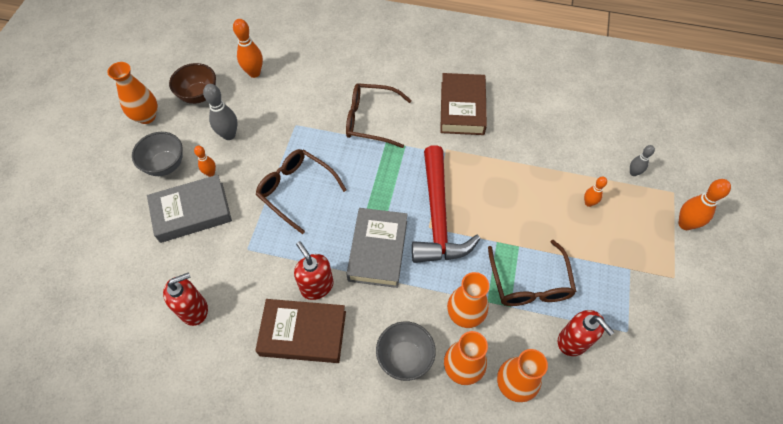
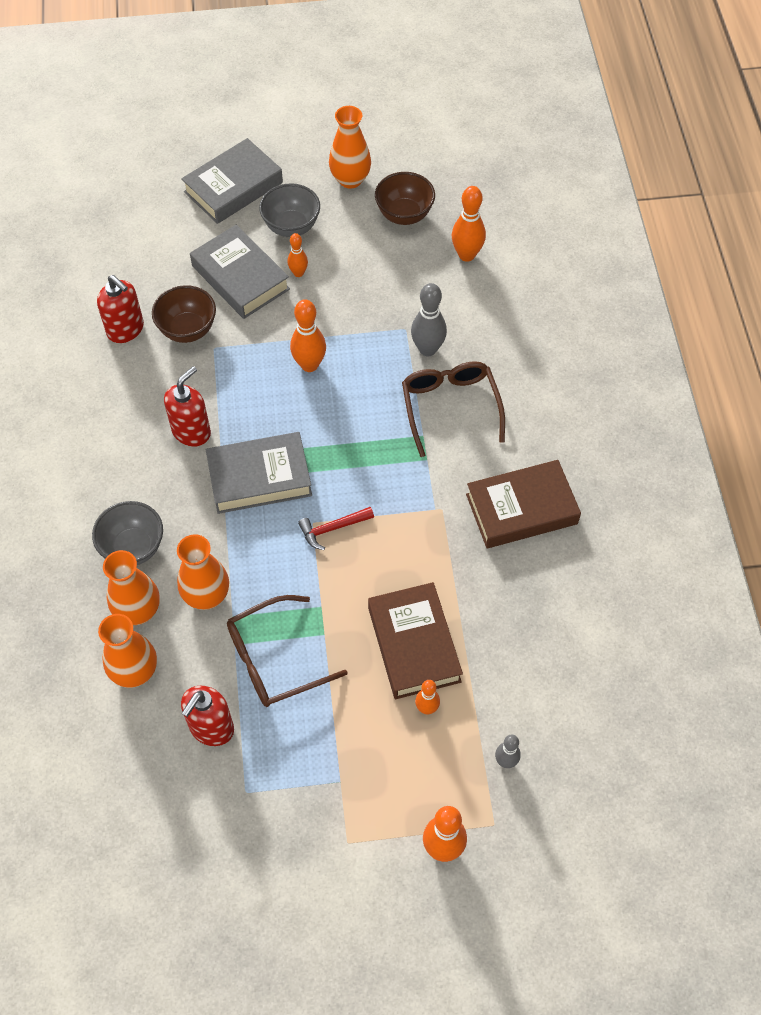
camera: 70 degrees right, 0 degrees up
(101, 192) = (233, 187): none -> grey book
(220, 263) = (188, 330): none -> brown bowl
(229, 135) = (359, 268): grey bowling pin -> grey bowling pin (427, 349)
(296, 190) = (309, 365): brown glasses -> orange bowling pin
(303, 333) = (131, 439): brown book -> brown book (414, 644)
(438, 216) = (333, 528): red hammer -> red hammer, size x0.43

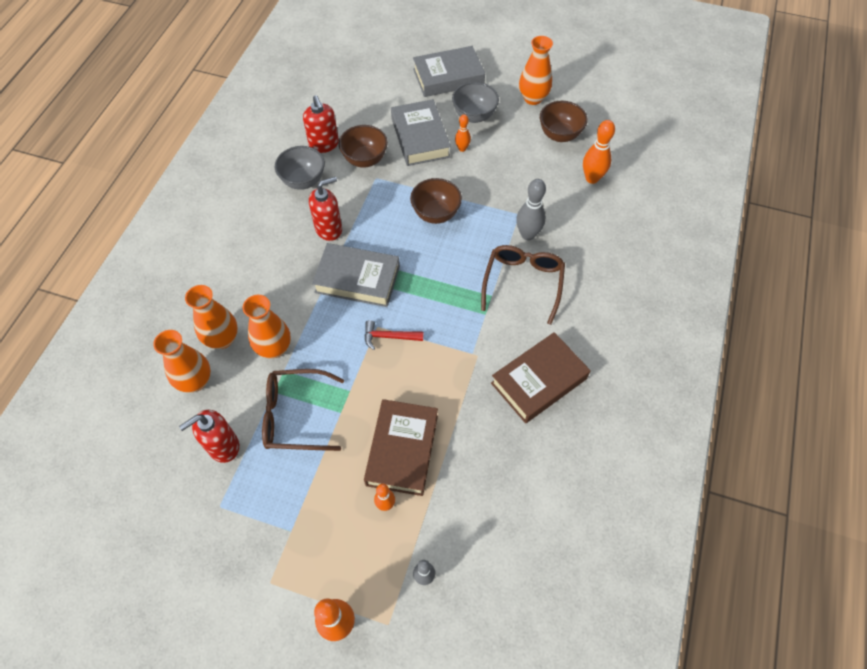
camera: 25 degrees right, 0 degrees up
(133, 548) = (244, 293): grey bowl -> grey bowl (303, 181)
(309, 365) = (436, 214): orange bowling pin -> brown bowl
(521, 509) = (539, 381): brown book -> brown book turned 45 degrees counterclockwise

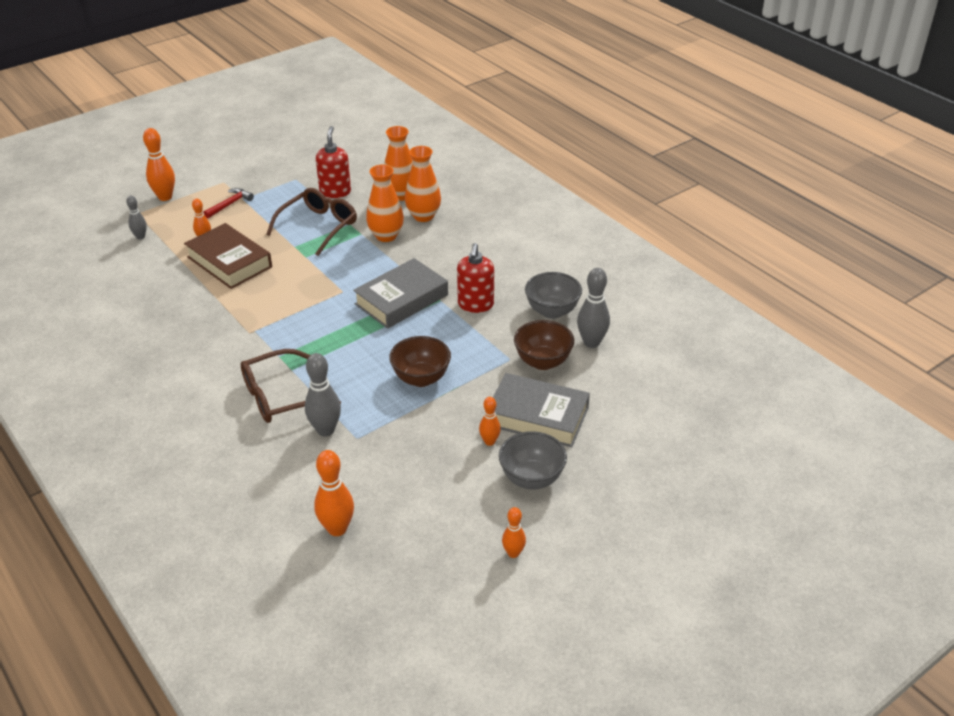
camera: 125 degrees right, 20 degrees down
(324, 144) = (591, 342): red soap dispenser -> grey bowling pin
(389, 337) = (325, 294): red hammer -> red hammer (229, 204)
(448, 77) = (621, 490): grey book -> none
(523, 282) = (279, 396): brown glasses -> brown glasses turned 105 degrees clockwise
(533, 98) = (513, 553): orange vase -> orange bowling pin
(539, 381) = (184, 355): brown book -> none
(559, 135) = (428, 541): brown bowl -> none

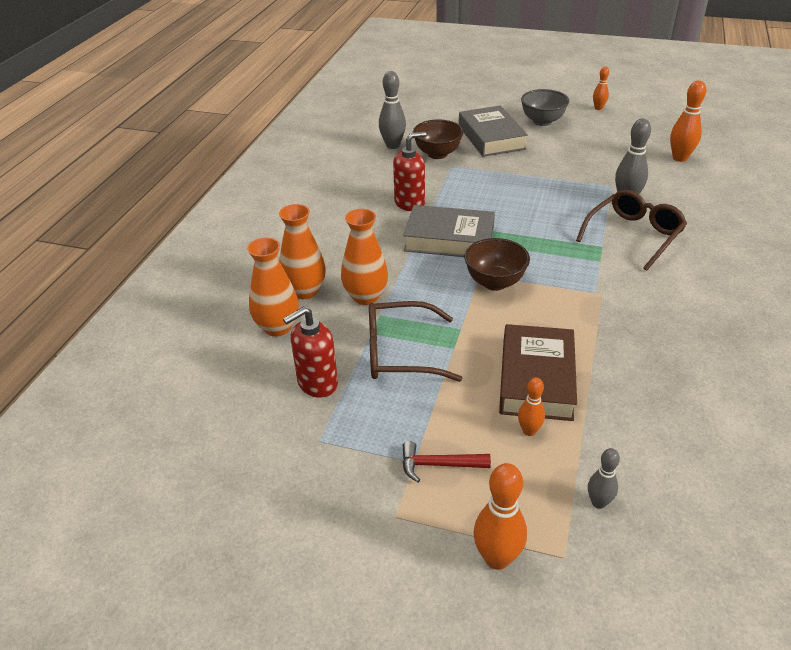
camera: 125 degrees left, 0 degrees up
(279, 396) = (634, 235): brown glasses -> brown glasses turned 75 degrees counterclockwise
(421, 378) = (522, 188): brown bowl -> brown bowl (495, 282)
(489, 442) = (536, 143): orange bowling pin -> none
(552, 311) = (376, 171): grey bowl -> none

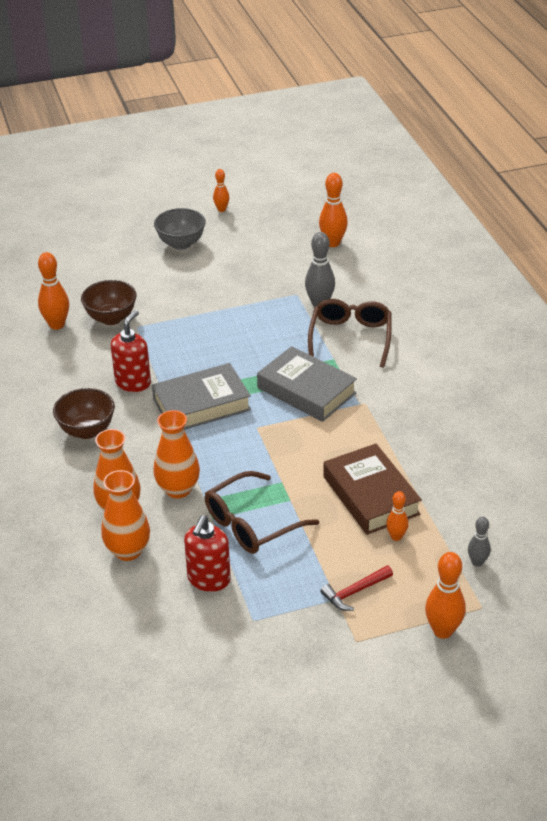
camera: 35 degrees left, 0 degrees up
(392, 145) = (57, 325): grey bowling pin -> orange bowling pin
(491, 137) = (147, 280): grey book -> grey book (306, 390)
(495, 282) = (274, 429): brown bowl -> brown bowl (87, 430)

